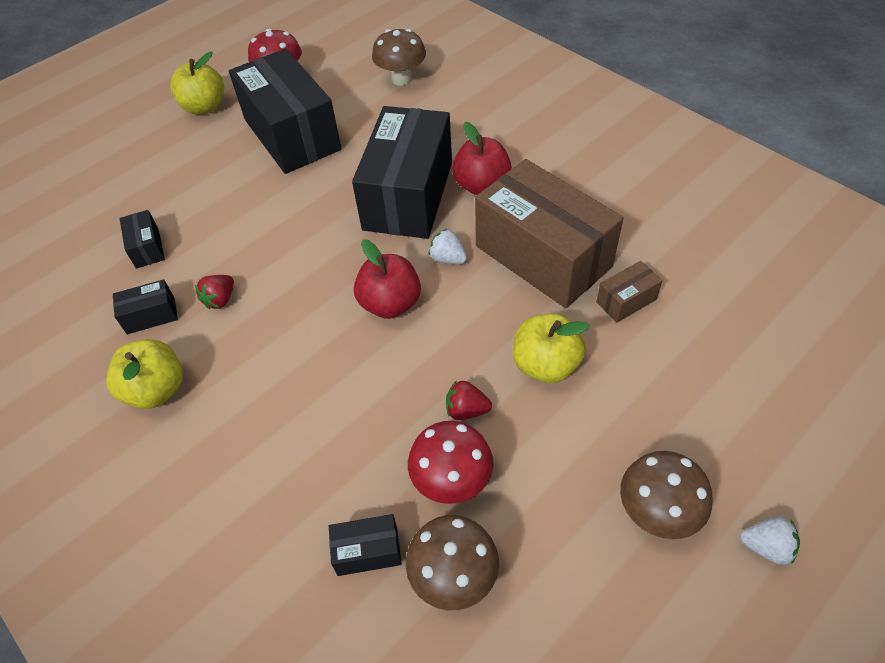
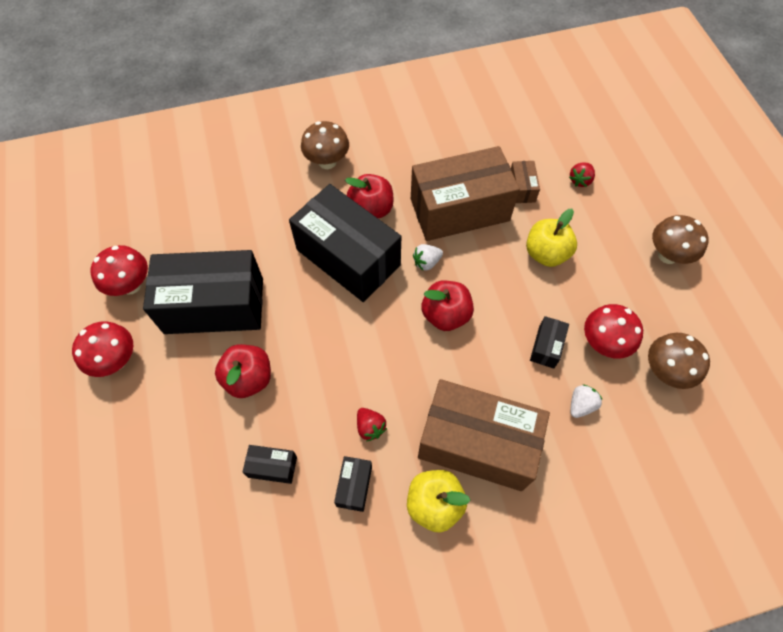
camera: 65 degrees left, 10 degrees up
(204, 107) = (116, 360): yellow apple -> red mushroom
(229, 191) = (249, 378): none -> red apple
(243, 399) = (477, 443): none -> brown box
(367, 551) = (630, 411): black box -> black box (546, 347)
(401, 79) = (210, 201): brown mushroom -> brown mushroom (327, 162)
(466, 410) = (557, 311): red strawberry -> red strawberry (580, 180)
(766, 547) = (705, 221): white strawberry -> white strawberry (581, 405)

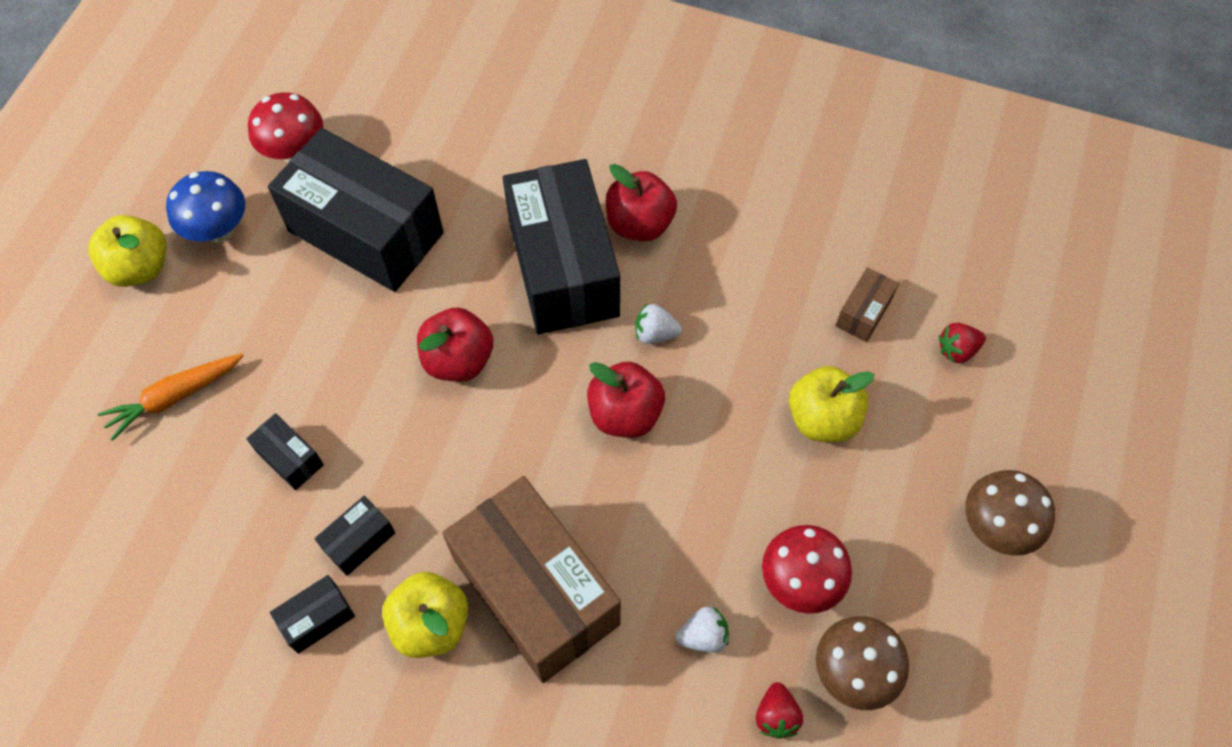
camera: 35 degrees right, 0 degrees up
(78, 415) = (140, 267): none -> yellow apple
(116, 360) = (219, 230): red mushroom -> blue mushroom
(167, 480) = (174, 397): none -> orange carrot
(249, 378) = (339, 341): red apple -> red apple (458, 360)
(327, 162) = (633, 130): brown mushroom -> none
(370, 427) = (429, 487): red strawberry -> red strawberry (776, 716)
(459, 210) = (754, 291): brown box -> none
(546, 347) = (720, 536): black box -> black box (317, 619)

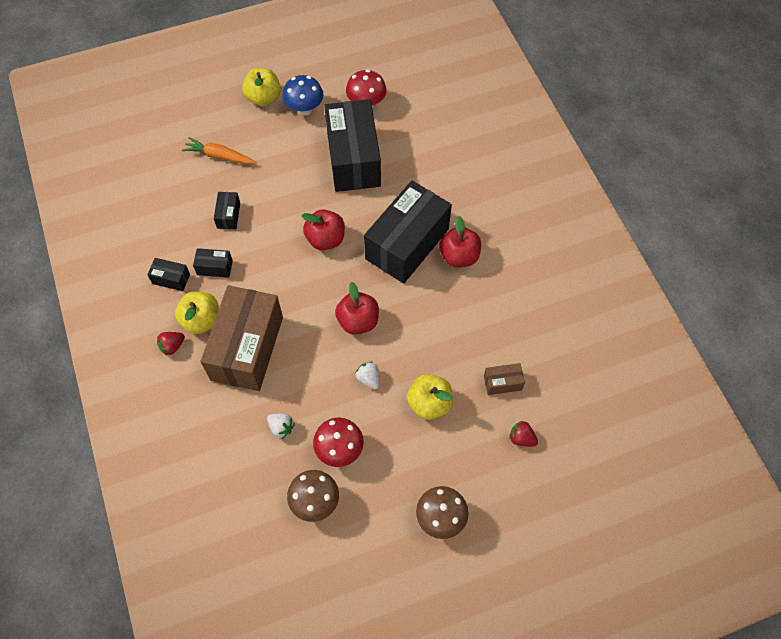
camera: 50 degrees right, 0 degrees up
(655, 333) = (408, 304): white strawberry -> white strawberry (369, 379)
(776, 716) = (269, 483): red strawberry -> red strawberry (172, 346)

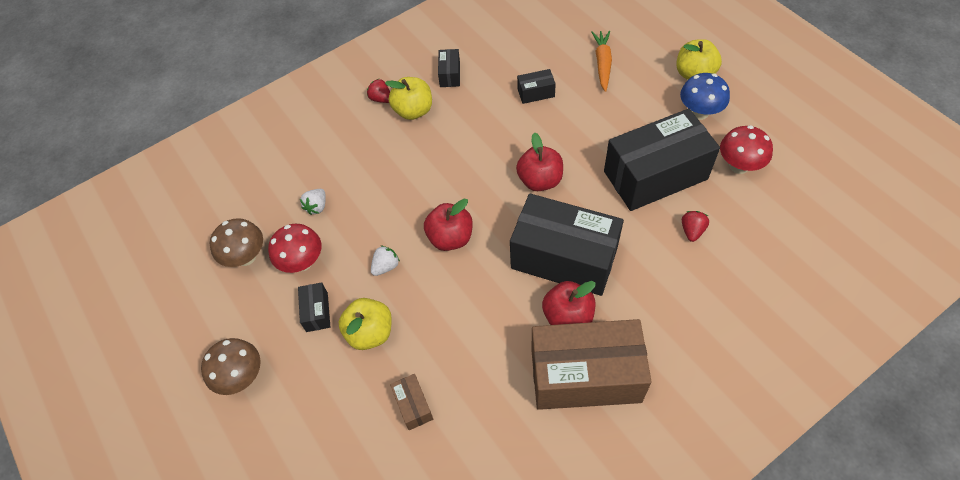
camera: 80 degrees right, 5 degrees down
(215, 267) = (473, 101): black box -> black box (317, 312)
(247, 348) = (394, 154): brown box -> brown box (585, 376)
(521, 438) = (347, 443): red strawberry -> red strawberry (692, 231)

